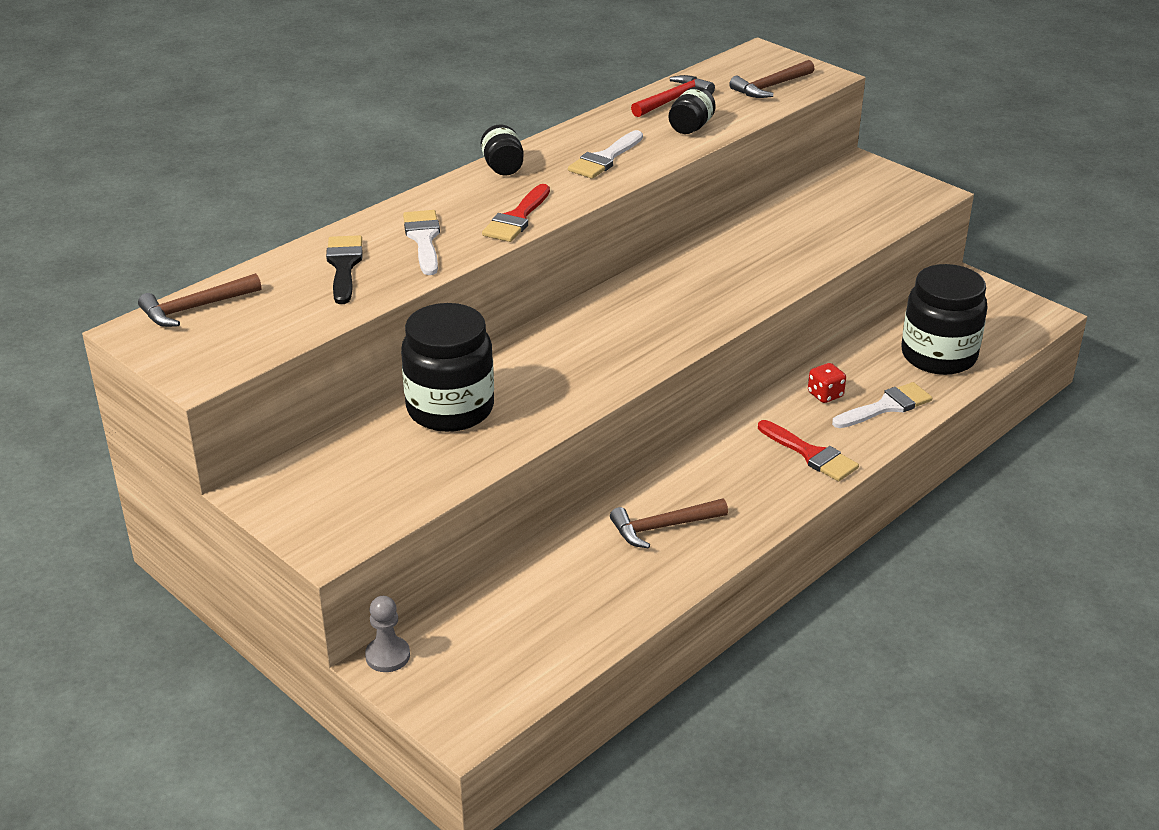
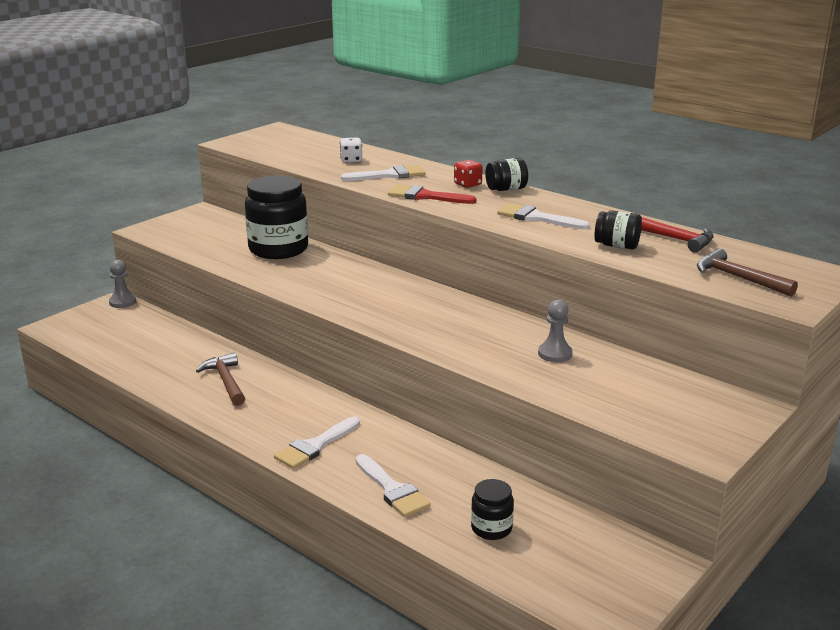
camera: 85 degrees right, 10 degrees down
(195, 308) = (300, 136): brown hammer -> none
(344, 266) = (351, 160): black brush -> white dice
(768, 238) = (555, 354): none -> grey pawn
(811, 454) = (315, 446): red brush -> white brush
(825, 395) = (408, 455): red dice -> red dice (467, 184)
(938, 356) = (491, 528): black jar -> black jar, size x0.49

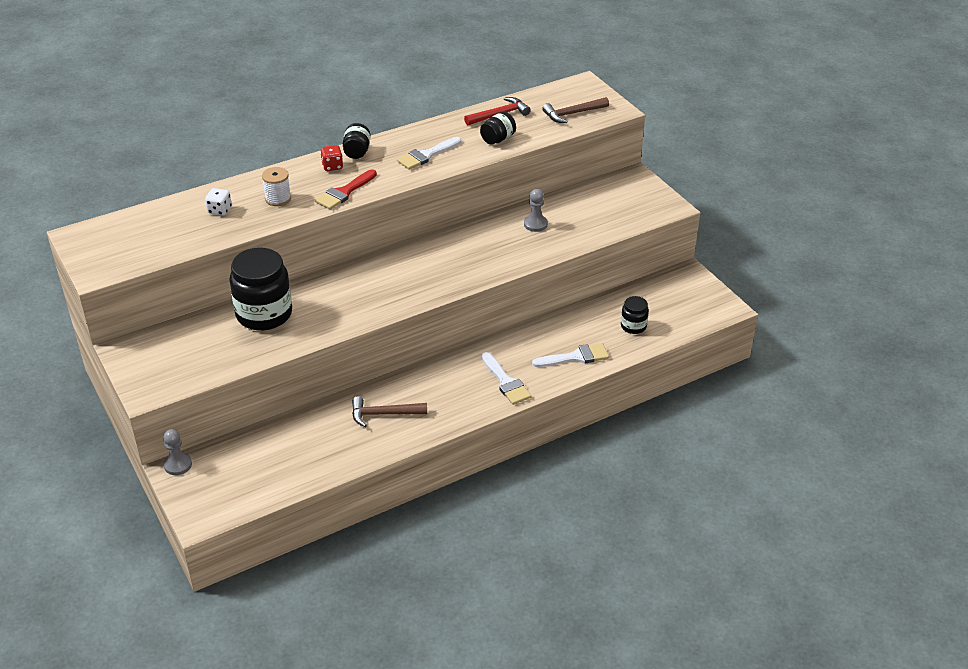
camera: 70 degrees left, 15 degrees up
(389, 175) = (278, 198): white brush -> white spool

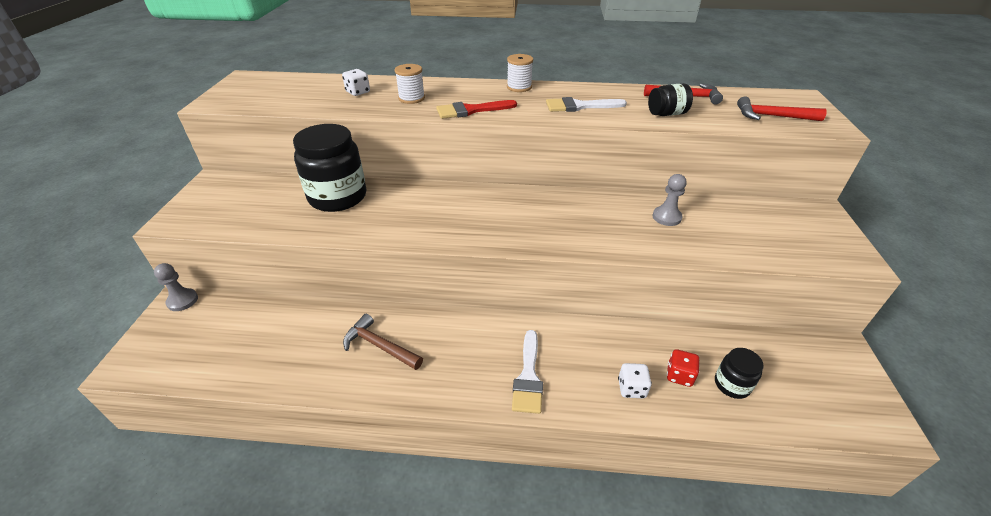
camera: 35 degrees right, 0 degrees up
(332, 166) = (485, 90): red dice -> red dice (679, 375)
(357, 152) = (519, 87): black jar -> white spool
(572, 114) = (772, 116): brown hammer -> red hammer
(575, 357) = (631, 388): white brush -> white dice

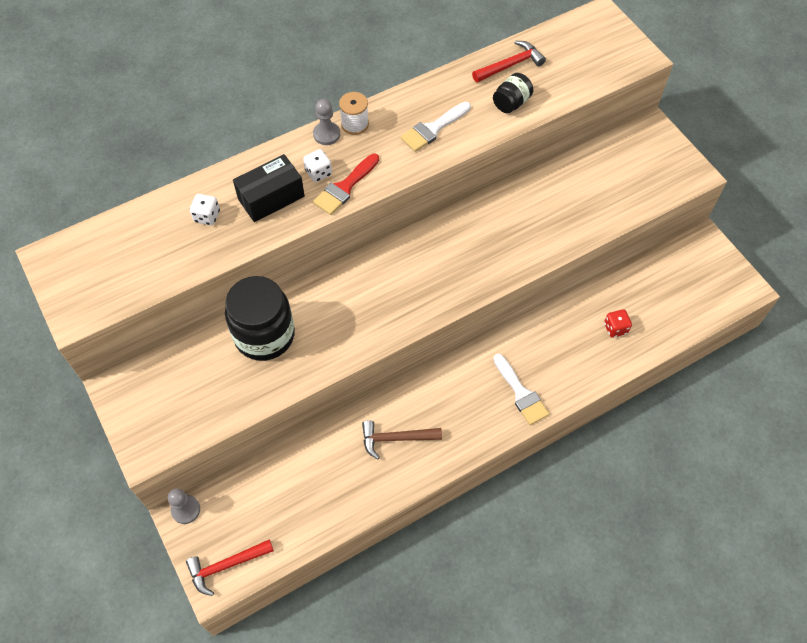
camera: 35 degrees left, 20 degrees up
(411, 98) = (271, 198): white spool -> black box
(631, 388) = (592, 358): white dice -> white dice (318, 173)
(666, 217) = (550, 201): grey pawn -> grey pawn (326, 134)
(732, 384) = (650, 315): black jar -> none
(772, 116) = (592, 63): red hammer -> red hammer (226, 566)

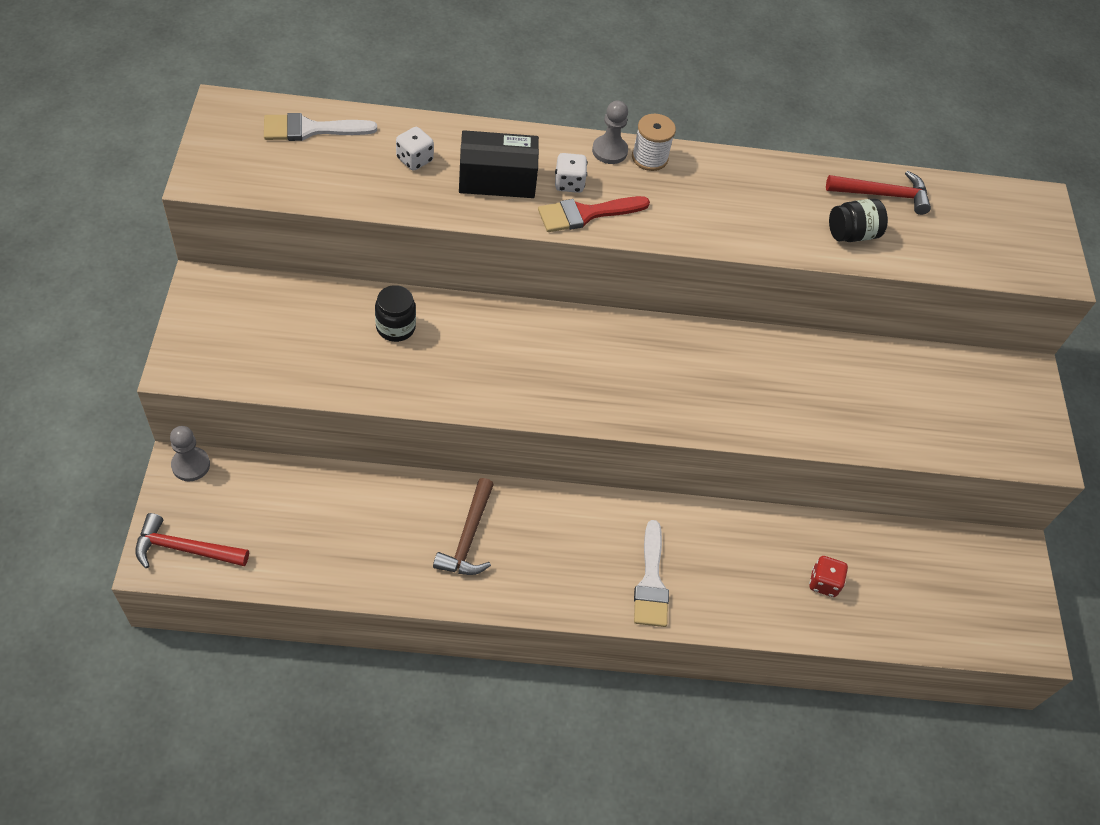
camera: 25 degrees right, 5 degrees down
(264, 335) = (395, 327): black jar -> black jar, size x0.49
(395, 438) = (468, 538): brown hammer -> brown hammer turned 105 degrees counterclockwise
(433, 129) = (736, 210): white brush -> white brush (311, 129)

